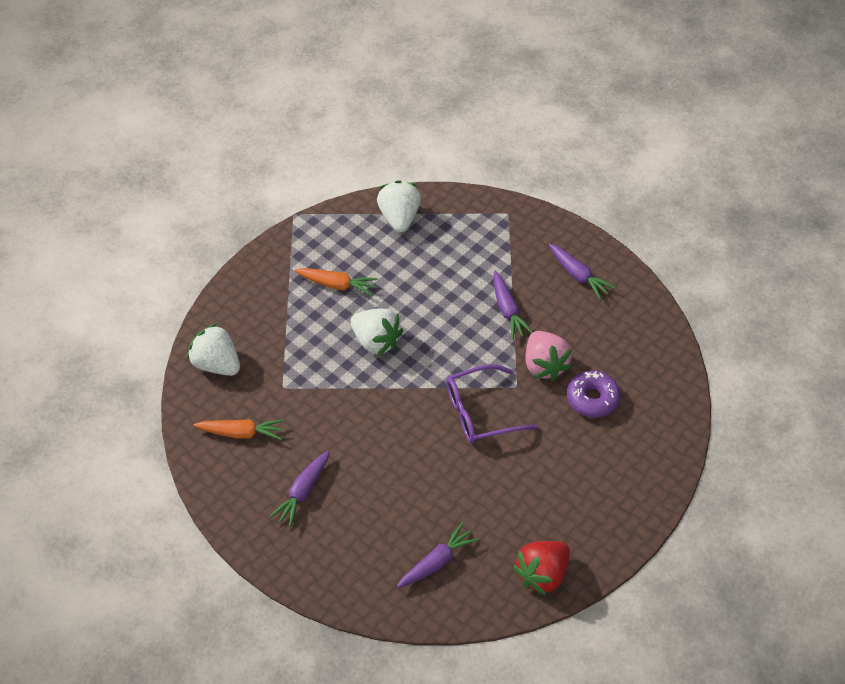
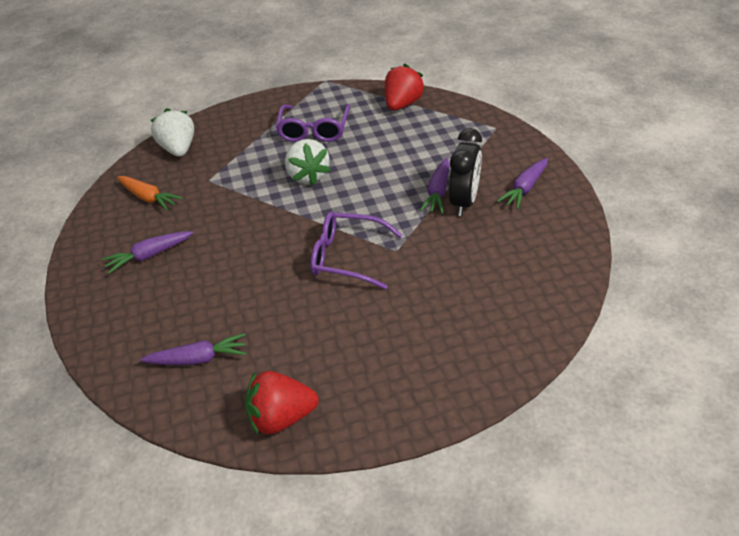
camera: 35 degrees right, 10 degrees down
(337, 285) = (314, 130): orange carrot -> purple glasses
(399, 217) = (402, 104): white strawberry -> red strawberry
(537, 311) = (464, 202): none -> black clock
(544, 365) = (436, 243): pink strawberry -> none
(578, 275) = (524, 189): purple carrot -> purple carrot turned 45 degrees clockwise
(592, 399) = (460, 287): purple donut -> none

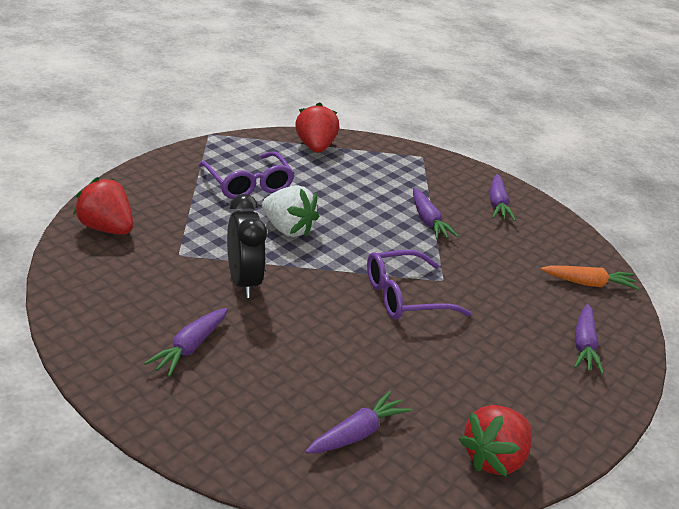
camera: 40 degrees left, 10 degrees down
(148, 198) = (123, 287): orange carrot -> orange carrot (588, 283)
(178, 149) = (106, 228): white strawberry -> red strawberry
(464, 202) = (459, 225): black clock -> black clock (243, 282)
(468, 347) = (584, 345): none -> purple carrot

